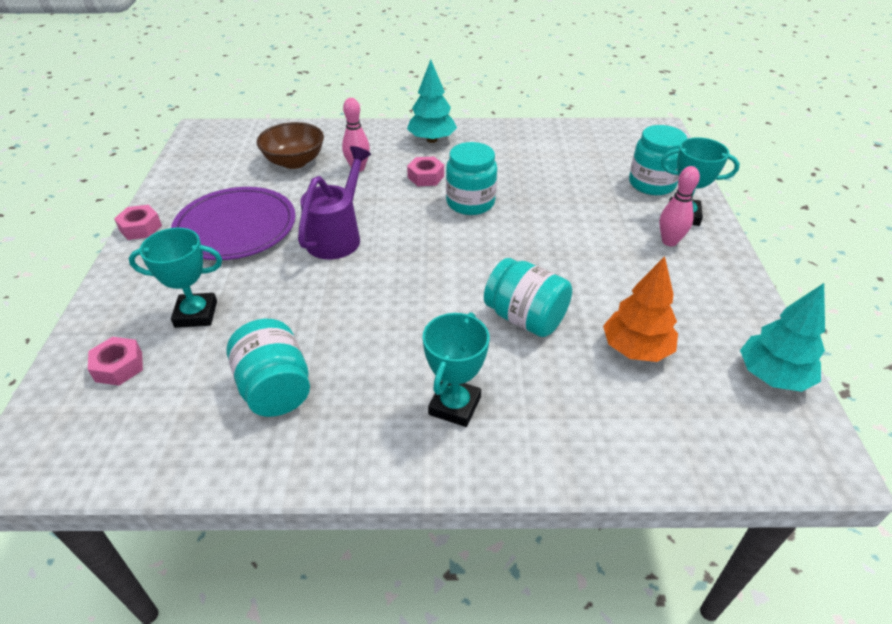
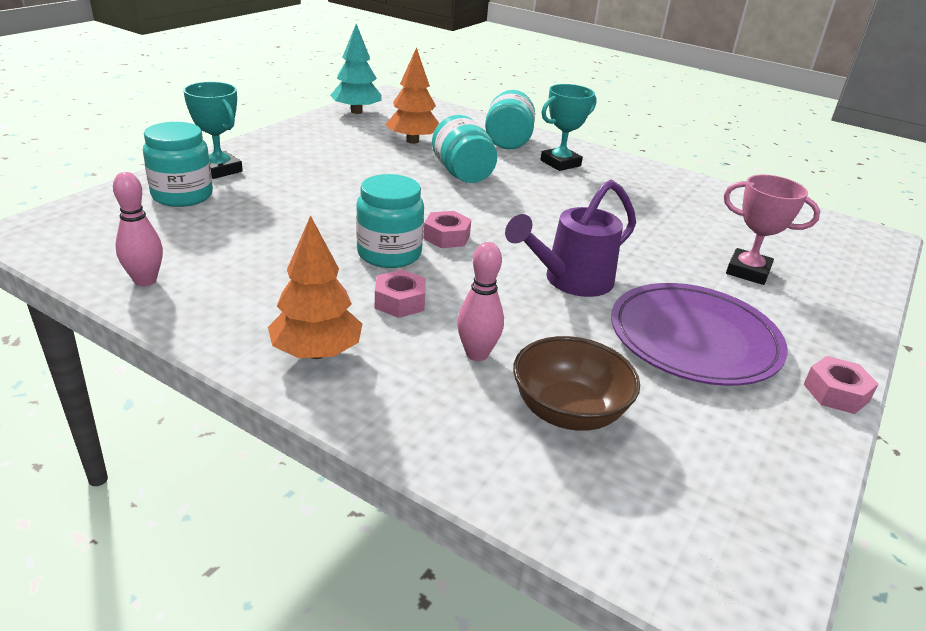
camera: 150 degrees left, 10 degrees down
(119, 366) = (818, 261): pink nut -> pink nut (446, 237)
(196, 314) = (748, 271): turquoise trophy -> pink trophy
(275, 388) = (682, 208): turquoise jar -> turquoise jar (508, 141)
(432, 140) = (316, 352): turquoise tree -> orange tree
(669, 241) = (273, 163): pink bowling pin -> pink bowling pin (145, 281)

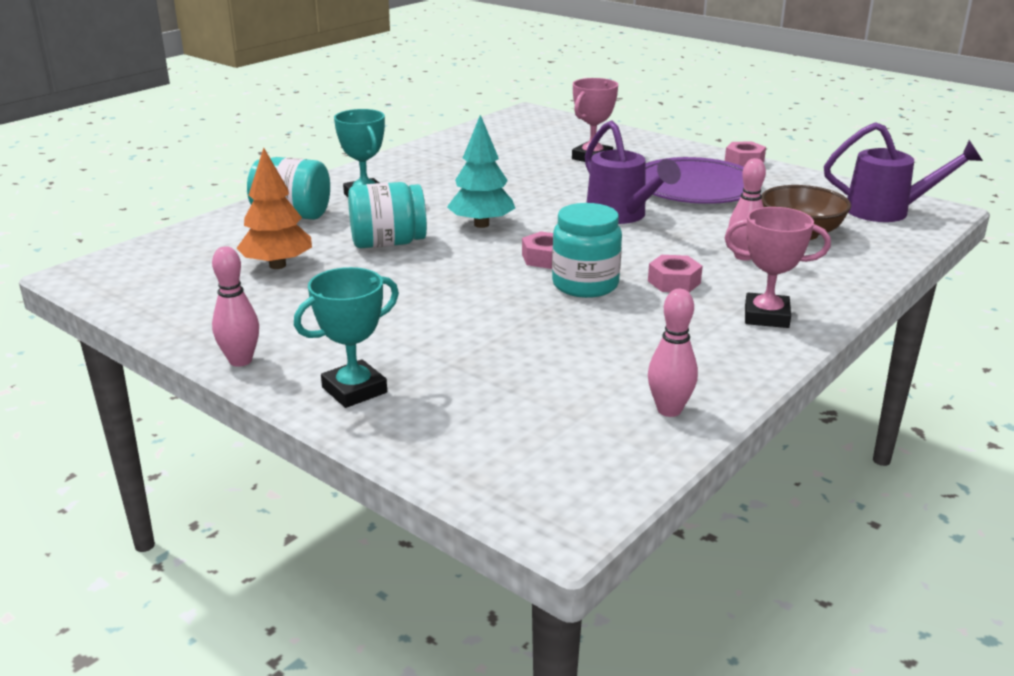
camera: 80 degrees left, 5 degrees down
(182, 195) = (441, 410): turquoise jar -> none
(268, 139) = (240, 361): none -> pink bowling pin
(316, 352) = (766, 316): orange tree -> pink trophy
(356, 112) = (146, 299): turquoise tree -> turquoise tree (481, 224)
(703, 526) = (886, 211): none -> purple watering can

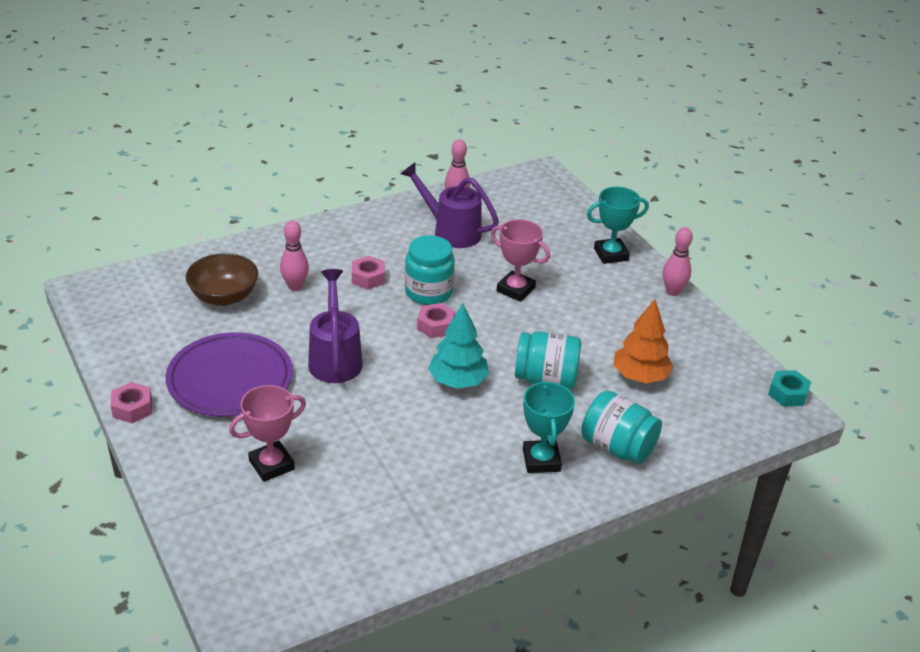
camera: 160 degrees left, 10 degrees up
(85, 286) = (788, 394): none -> turquoise nut
(766, 316) = (342, 237): pink trophy -> pink trophy (515, 290)
(886, 211) = (123, 300): purple watering can -> purple watering can (451, 231)

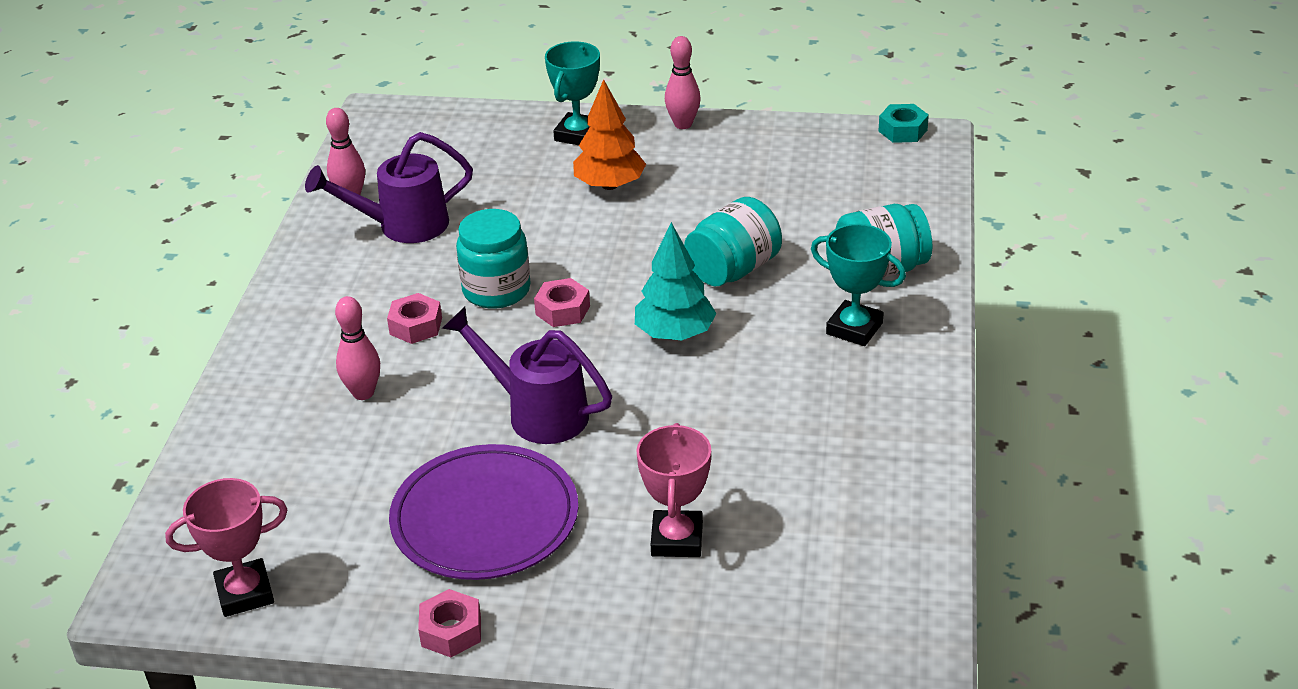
camera: 50 degrees left, 0 degrees up
(224, 297) = (313, 464): brown bowl -> none
(515, 290) = (563, 225): pink trophy -> pink trophy (245, 593)
(640, 376) = (791, 206): orange tree -> orange tree (609, 185)

